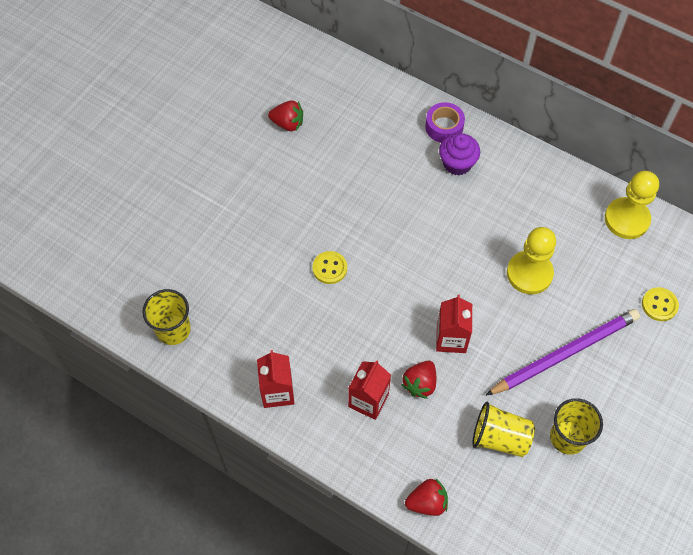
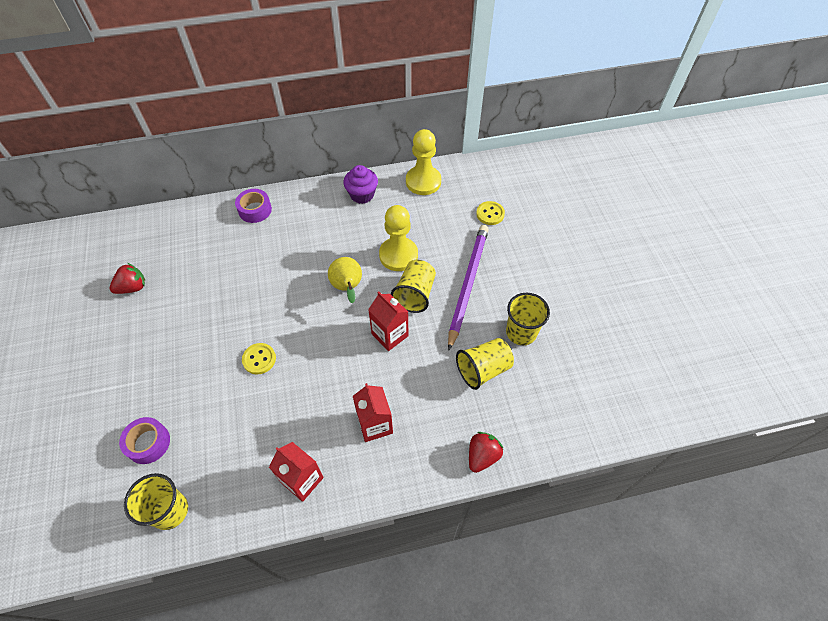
camera: 45 degrees left, 5 degrees down
(198, 266) = (148, 443): none -> purple tape
(420, 384) = (398, 381): red strawberry -> none
(456, 266) = (347, 287): none -> yellow pear
(457, 163) = (286, 225): purple cupcake -> purple cupcake (362, 195)
(508, 322) = (415, 294): none -> yellow cup

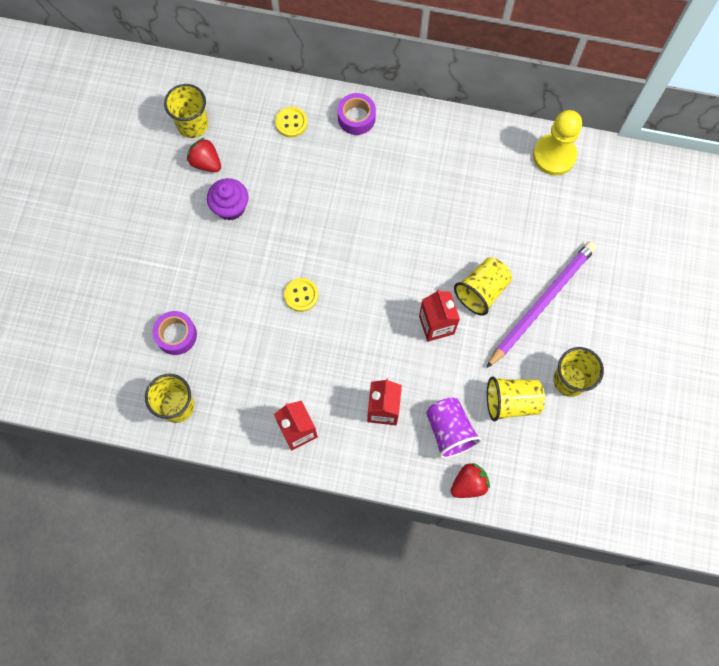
camera: 25 degrees right, 15 degrees up
(111, 263) = (192, 125): none -> yellow cup
(133, 287) = (206, 163): red strawberry -> red strawberry turned 135 degrees counterclockwise
(347, 287) = (416, 254): yellow pear -> none
(362, 195) = (478, 145): purple cupcake -> purple cupcake (230, 207)
(398, 255) = (485, 238): yellow pawn -> none
(443, 417) = (449, 431): none -> purple cup
(490, 214) = (609, 229): yellow button -> yellow button (291, 122)

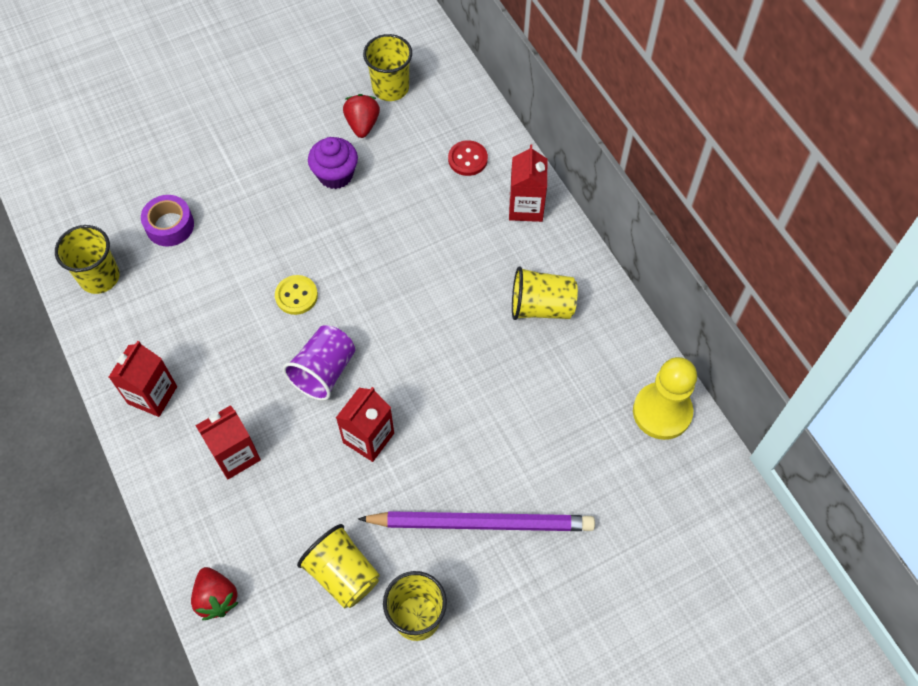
camera: 50 degrees right, 10 degrees down
(291, 122) = (467, 159): yellow button -> red button
(356, 118) = (526, 207): purple tape -> red carton
(449, 431) = (261, 536): purple cup -> purple cup (324, 372)
(469, 484) = (216, 598): red strawberry -> red strawberry turned 45 degrees clockwise
(481, 291) = (443, 453): yellow cup -> yellow cup (541, 306)

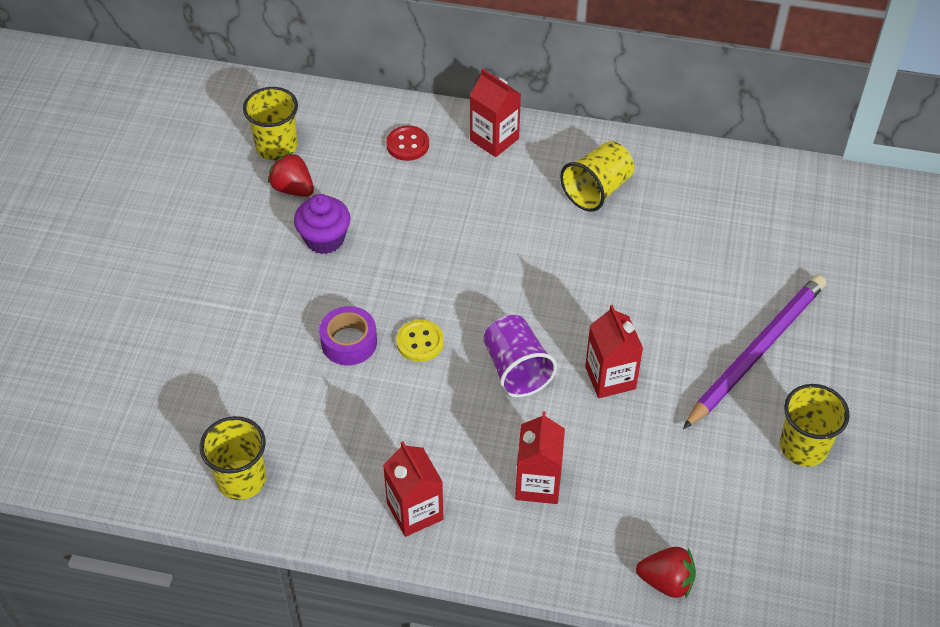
camera: 50 degrees left, 10 degrees down
(170, 226) = (244, 390): purple tape -> purple tape (349, 342)
(343, 574) = (722, 474): yellow cup -> none
(662, 412) = (759, 181): yellow pawn -> none

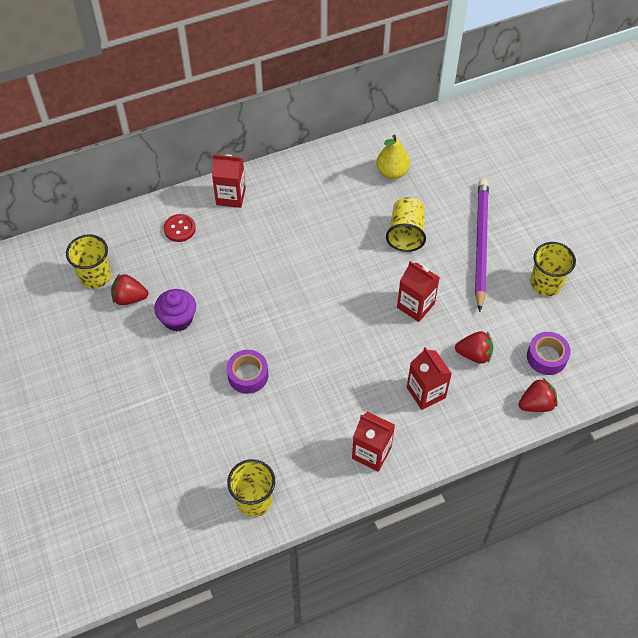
camera: 35 degrees left, 5 degrees up
(420, 342) = (290, 349): yellow button -> none
(516, 369) = (359, 332): purple cup -> none
(597, 190) = (318, 195): yellow cup -> yellow cup (406, 234)
(636, 476) = (474, 354): none -> red strawberry
(711, 210) = (392, 172): none -> yellow pear
(728, 534) = (546, 357): none -> purple tape

